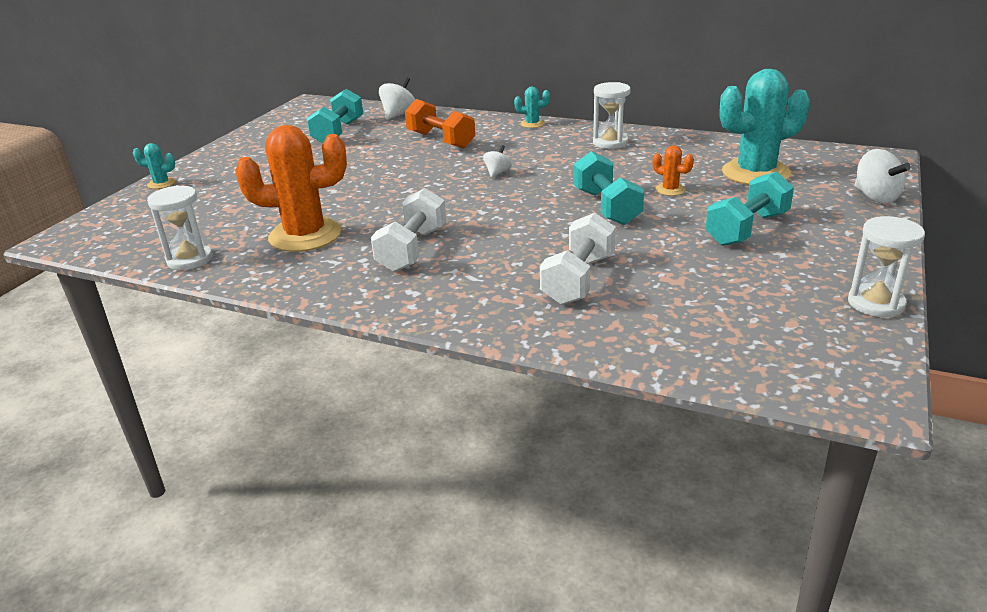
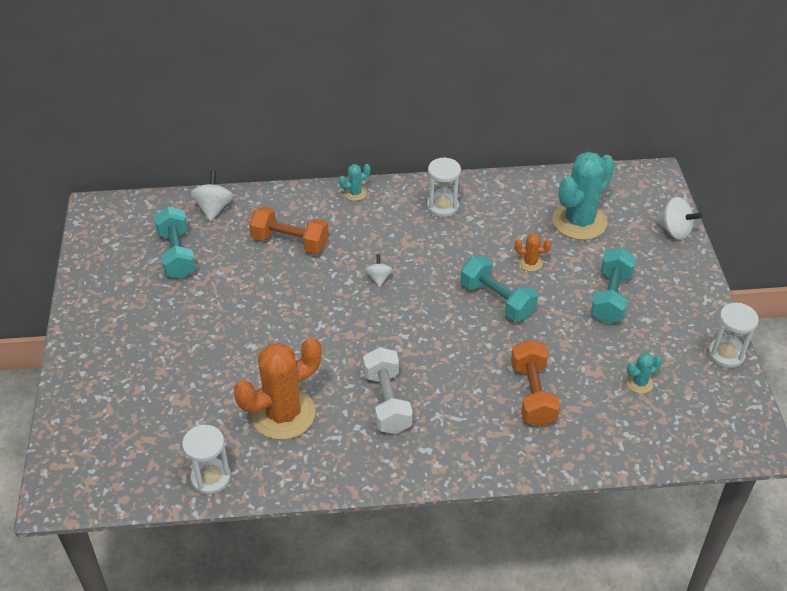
camera: 30 degrees left, 15 degrees up
(161, 184) = (71, 387): turquoise cactus -> turquoise cactus (639, 383)
(578, 279) = (533, 394): white dumbbell -> orange dumbbell

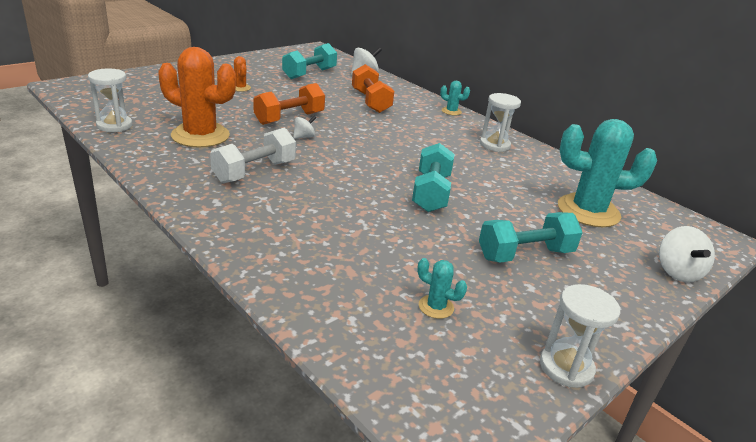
camera: 50 degrees right, 15 degrees down
(379, 278) = (381, 138): white spinning top -> white spinning top (304, 137)
(530, 263) = (498, 198): orange cactus -> orange cactus (240, 88)
(533, 394) = (341, 241): orange dumbbell -> orange dumbbell (289, 118)

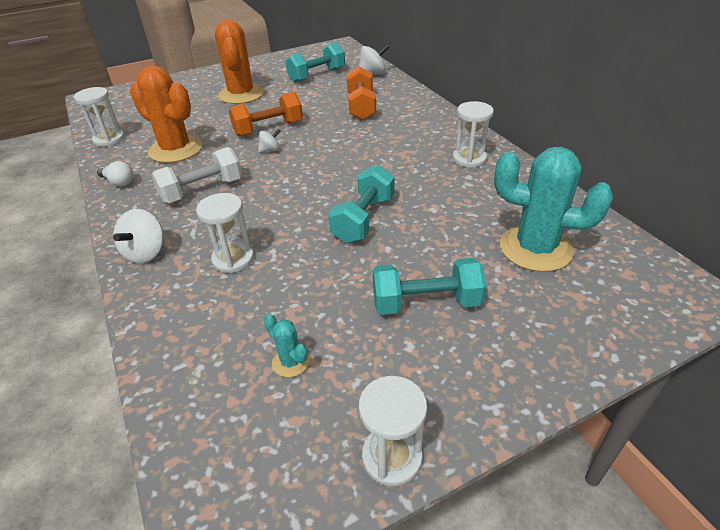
camera: 20 degrees right, 10 degrees up
(154, 165) = (119, 182): none -> white light bulb
(240, 88) = (241, 94): orange cactus -> orange cactus, size x2.31
(326, 229) = (233, 259): none -> white hourglass
(451, 111) = (442, 116): turquoise cactus -> none
(677, 272) = (607, 340): white spinning top -> white spinning top (145, 253)

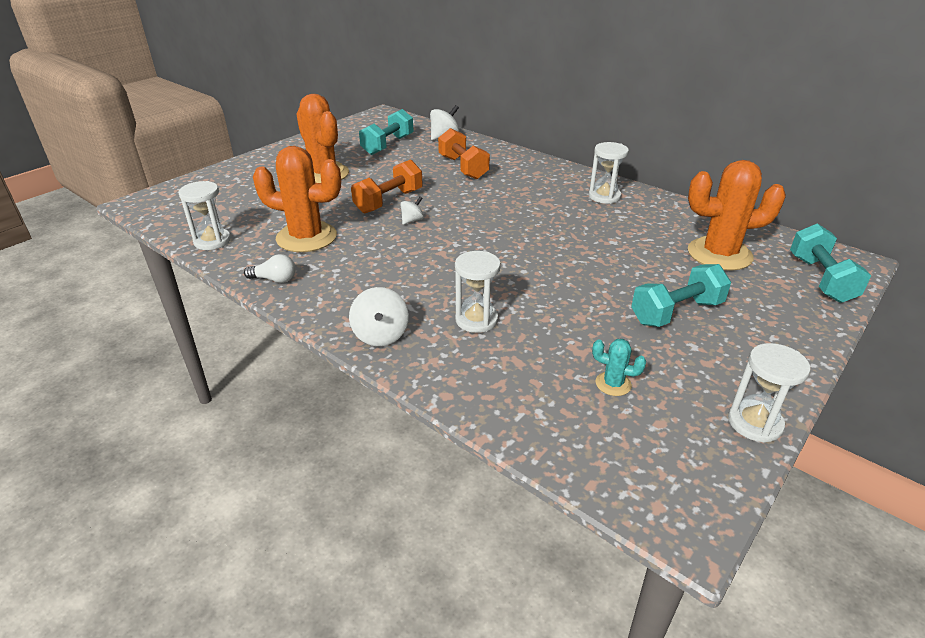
camera: 25 degrees left, 5 degrees down
(202, 190) = (379, 269): white dumbbell -> none
(363, 219) = (562, 261): turquoise dumbbell -> turquoise dumbbell (820, 279)
(535, 248) = (719, 254): turquoise cactus -> orange cactus

